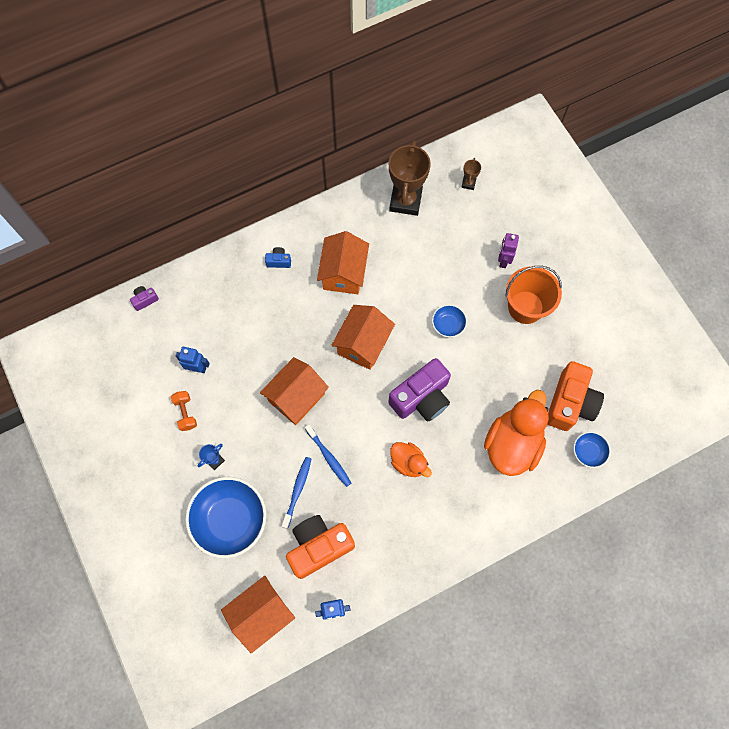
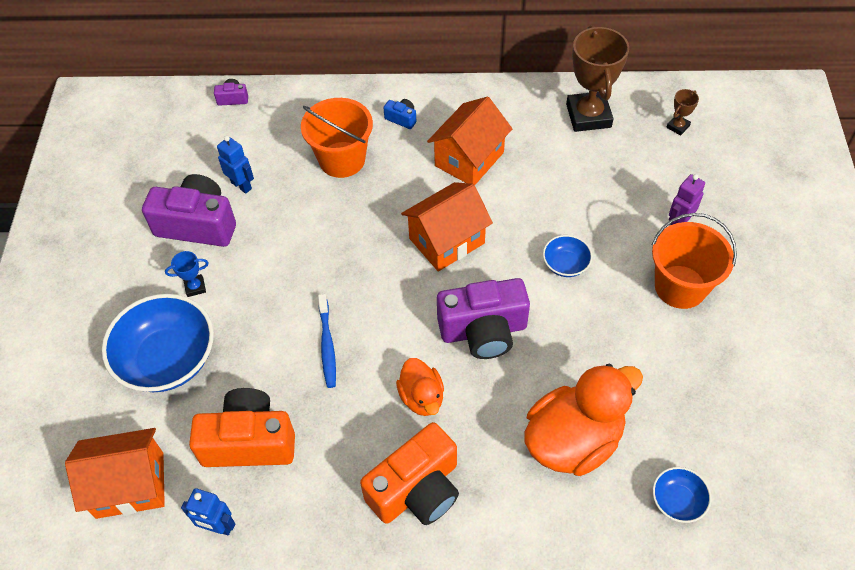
camera: 30 degrees right, 15 degrees down
(185, 413) = (198, 224): orange dumbbell -> purple camera
(256, 314) = (342, 159): none -> orange bucket
(296, 397) = (331, 263): orange house -> none
(297, 490) = (266, 364): blue toothbrush -> none
(405, 201) = (588, 116): brown trophy -> brown trophy turned 45 degrees counterclockwise
(570, 403) = (683, 426): orange camera -> orange camera (417, 489)

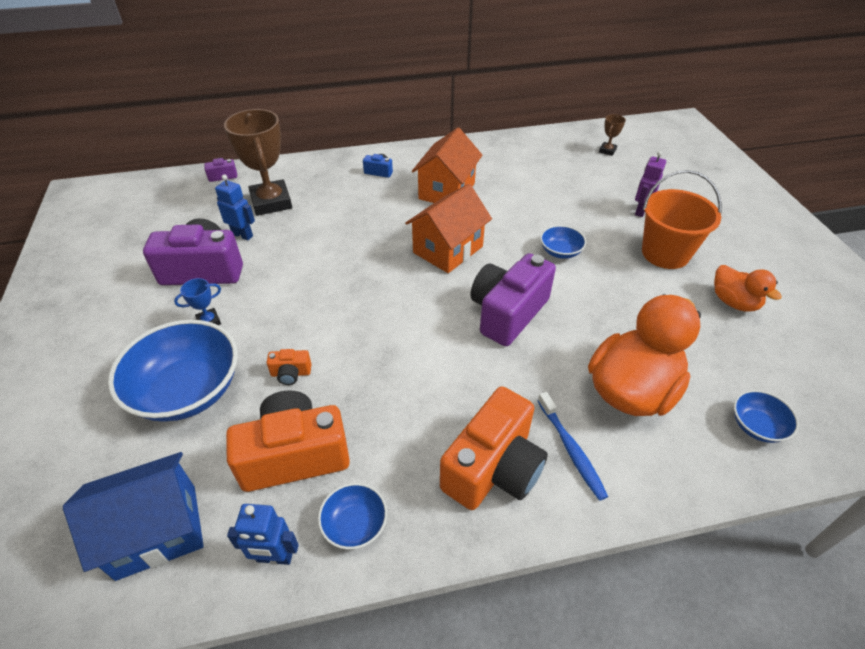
camera: 15 degrees left, 10 degrees down
(130, 485) = (157, 531): orange house -> blue house
(260, 359) = (291, 373): none -> orange camera
(286, 514) = (355, 525): none -> blue bowl
(327, 345) = (358, 350): blue toothbrush -> blue toothbrush (571, 450)
(342, 159) = (334, 205): orange bucket -> none
(422, 397) = (468, 379): orange duck -> orange duck (733, 302)
(483, 331) = (507, 313): purple camera -> purple camera turned 150 degrees clockwise
(588, 116) = (534, 152): brown trophy -> brown trophy (271, 202)

